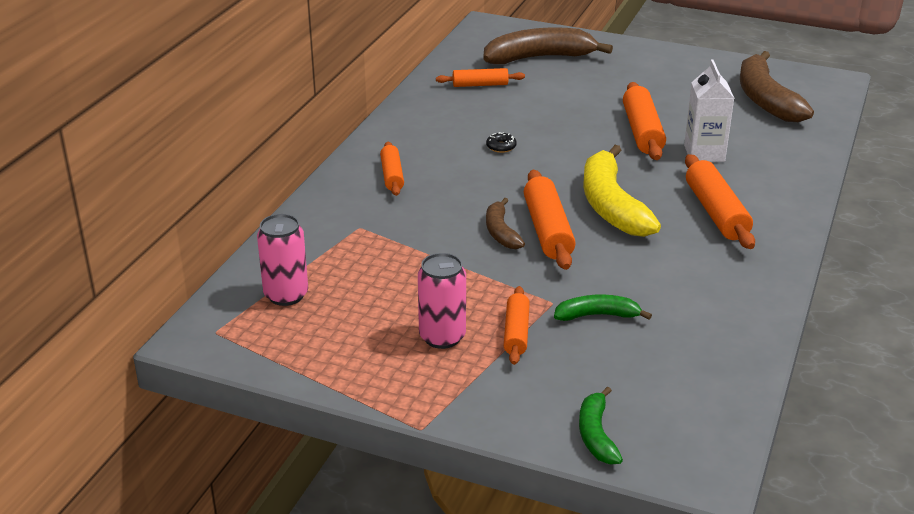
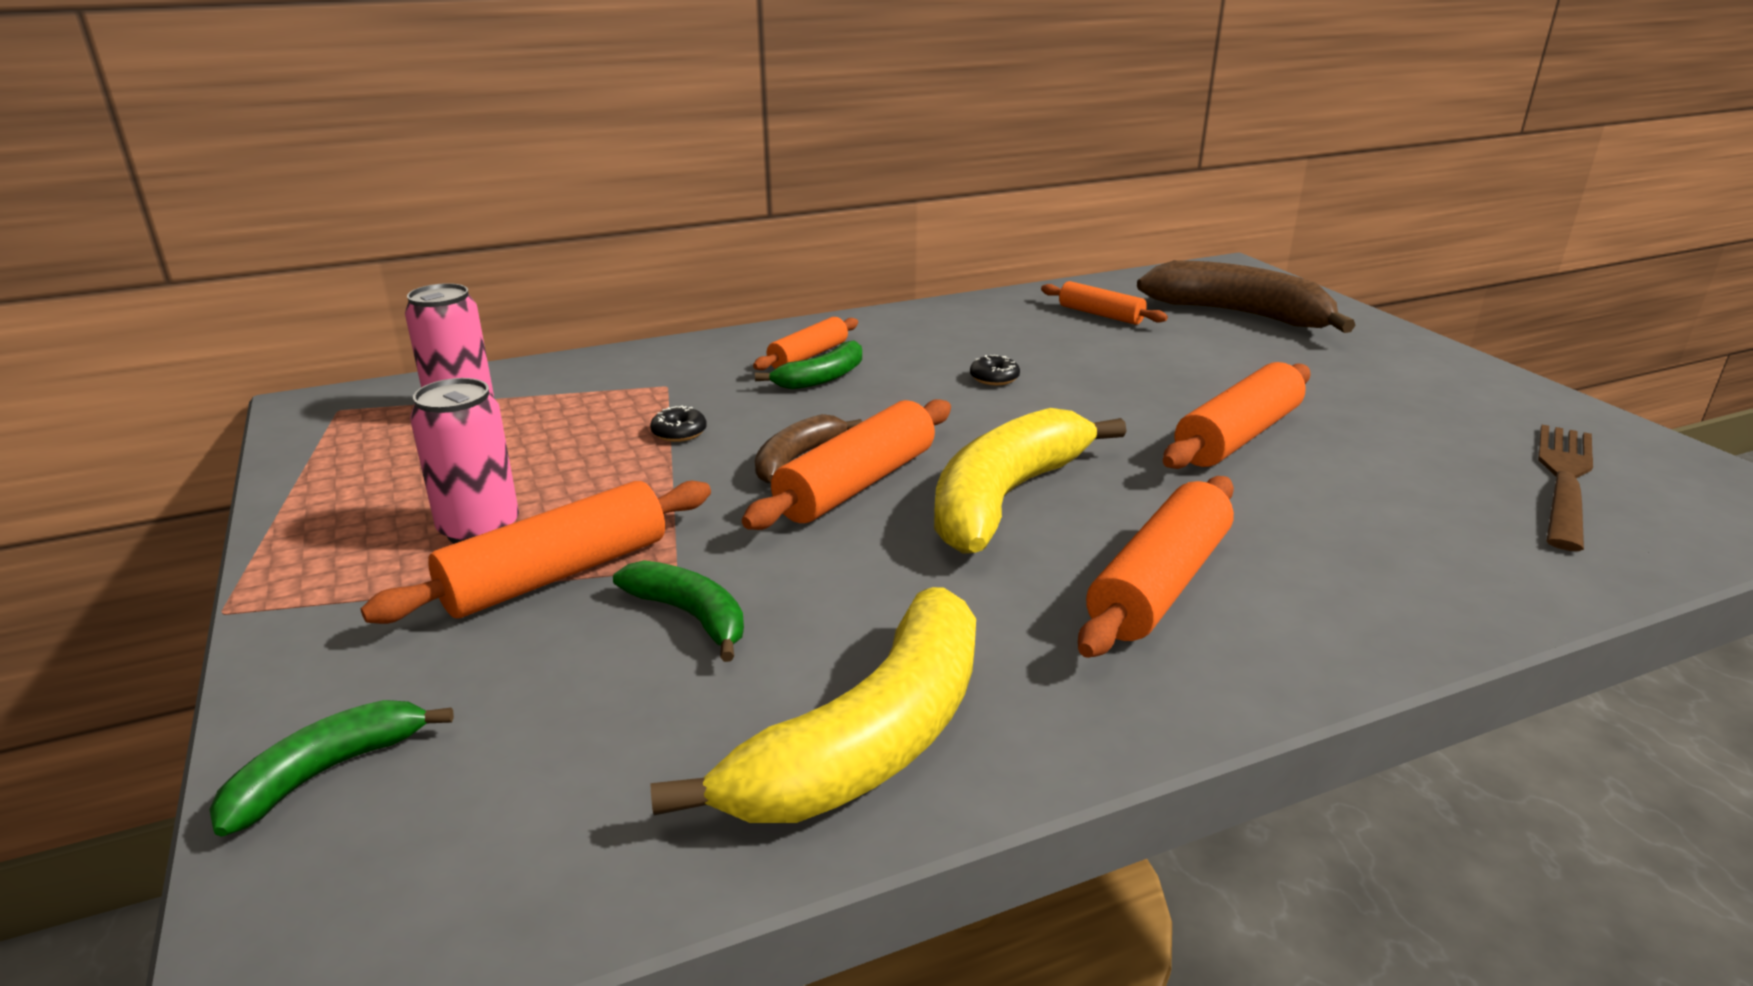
camera: 45 degrees right, 5 degrees down
(423, 247) = (679, 432): none -> black donut
(425, 185) = (821, 378): none -> green banana
(516, 332) = (556, 574): orange rolling pin -> orange rolling pin, size x1.61
(704, 153) = (1296, 501): white carton -> none
(726, 315) = (869, 740): none -> yellow banana
(766, 99) = (1564, 479): brown banana -> brown fork

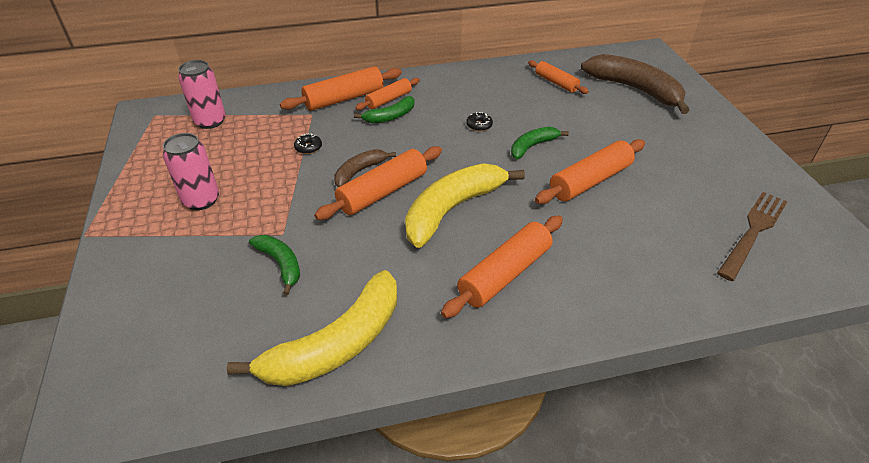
camera: 10 degrees right, 15 degrees up
(326, 772) = (111, 328): green banana -> green banana (532, 146)
(556, 574) = (228, 232): orange rolling pin -> orange rolling pin (344, 98)

